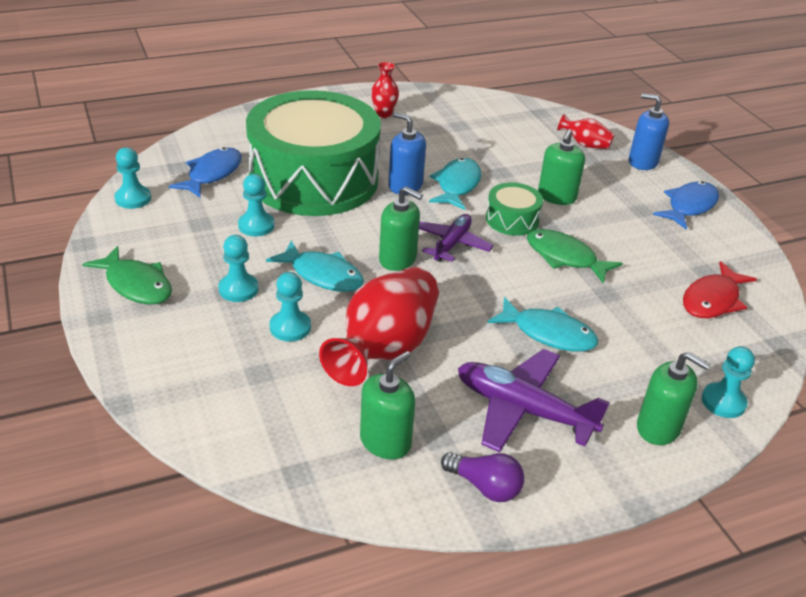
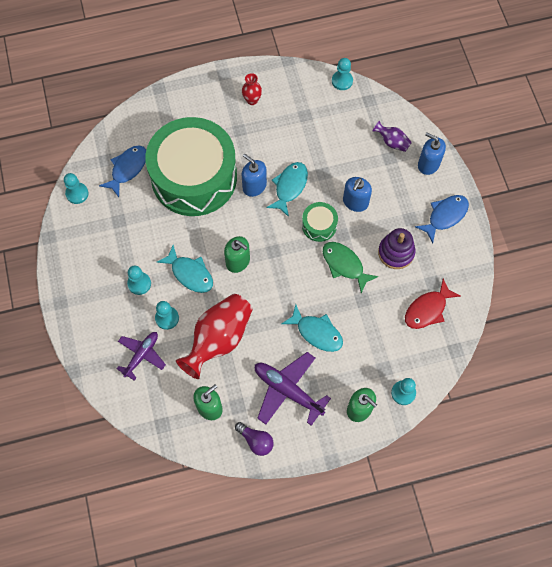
camera: 10 degrees right, 30 degrees up
(136, 285) = (80, 277): green fish -> none
(256, 226) = (153, 224): turquoise pawn -> turquoise pawn (342, 81)
(452, 244) = (274, 248): purple plane -> purple plane (141, 355)
(556, 197) = (355, 202): green soap dispenser -> blue soap dispenser
(585, 144) = (392, 142): red vase -> purple vase
(636, 243) = (396, 252): none -> purple stacking toy

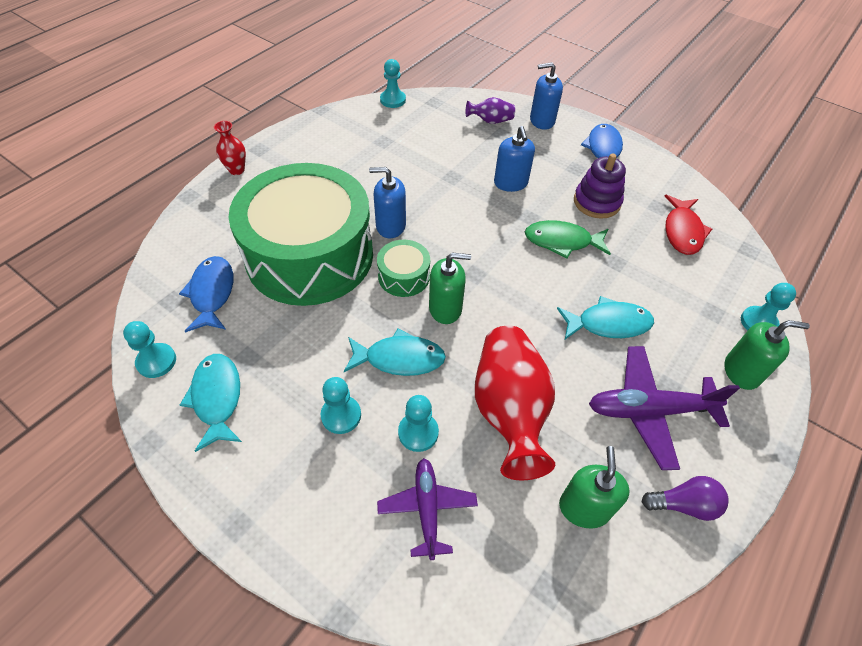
camera: 40 degrees left, 15 degrees down
(252, 100) = (313, 155): red vase -> red vase (236, 170)
(289, 187) = (430, 206): turquoise fish -> turquoise fish (217, 398)
(319, 225) = (497, 222): green drum -> green drum (404, 276)

